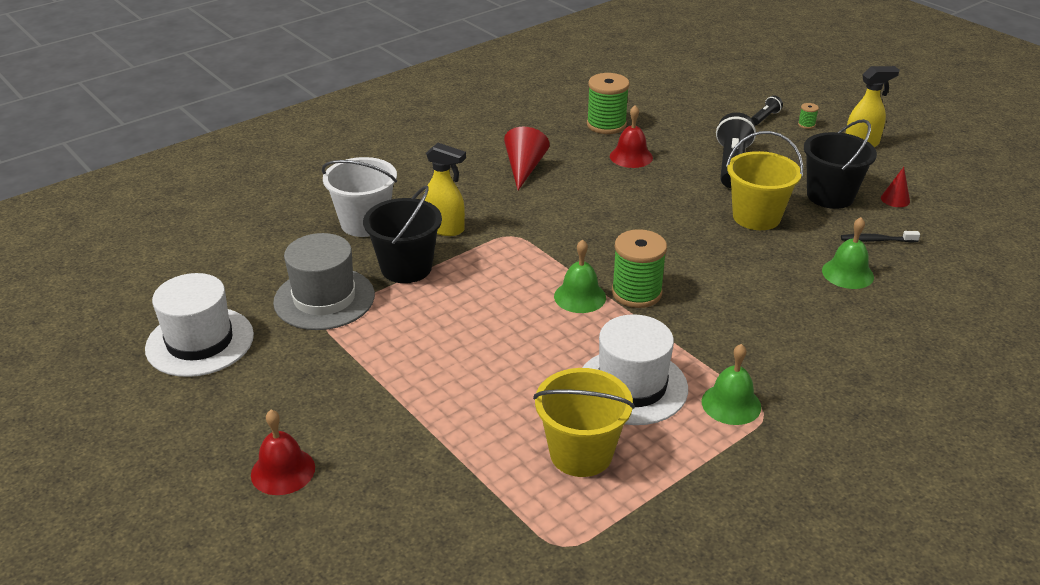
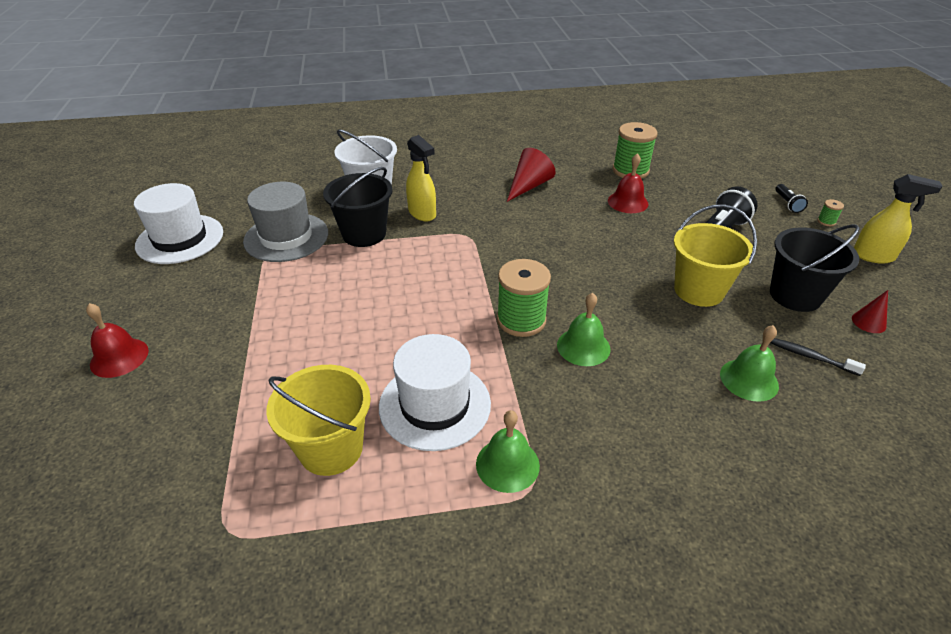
camera: 30 degrees right, 5 degrees up
(580, 296) = (470, 305): green bell -> green bell (583, 346)
(765, 117) = (787, 204): black flashlight -> black flashlight turned 105 degrees clockwise

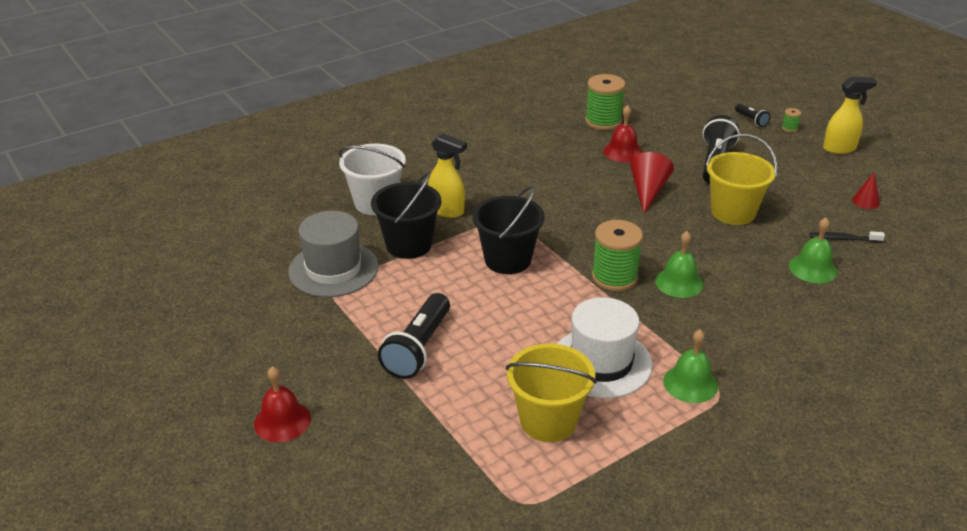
camera: 25 degrees left, 5 degrees down
(180, 239) = (221, 302): white hat -> none
(285, 330) = (418, 348): none -> black flashlight
(529, 186) = (524, 159): red cone -> red cone (648, 191)
(795, 295) = (804, 196): black bucket -> black bucket (508, 260)

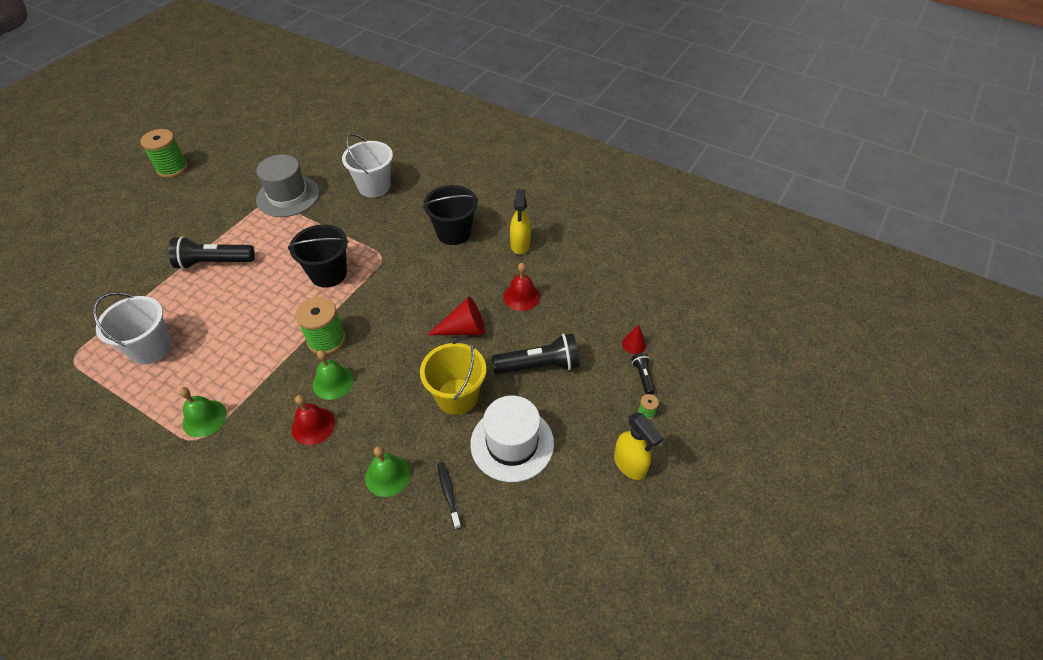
camera: 65 degrees right, 15 degrees up
(282, 421) = (135, 230): red bell -> red bell (313, 425)
(409, 245) = (328, 219): black bucket -> black bucket (453, 233)
(447, 211) = (379, 223): yellow spray bottle -> yellow spray bottle (520, 245)
(548, 421) = (151, 348): yellow bucket -> white bucket
(601, 362) = (218, 359): white hat -> white hat (512, 443)
(603, 121) = (567, 270): green spool -> green spool (172, 168)
(751, 120) = (642, 376): black flashlight -> black flashlight turned 135 degrees clockwise
(865, 201) = (530, 504): red cone -> red cone (634, 344)

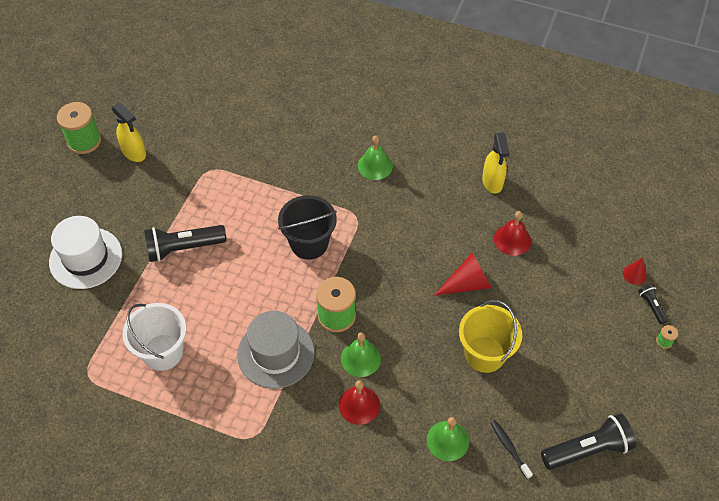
camera: 10 degrees left, 5 degrees up
(204, 418) = (251, 415): green bell -> green bell (375, 165)
(288, 196) = (228, 158): grey hat -> grey hat (276, 353)
(374, 186) = (316, 134): white bucket -> none
(453, 233) = (420, 178): black bucket -> none
(512, 443) = (551, 391): white hat -> white hat (86, 258)
(539, 365) = (552, 310): black flashlight -> black flashlight (587, 449)
(630, 465) = (663, 394): yellow spray bottle -> yellow spray bottle (134, 153)

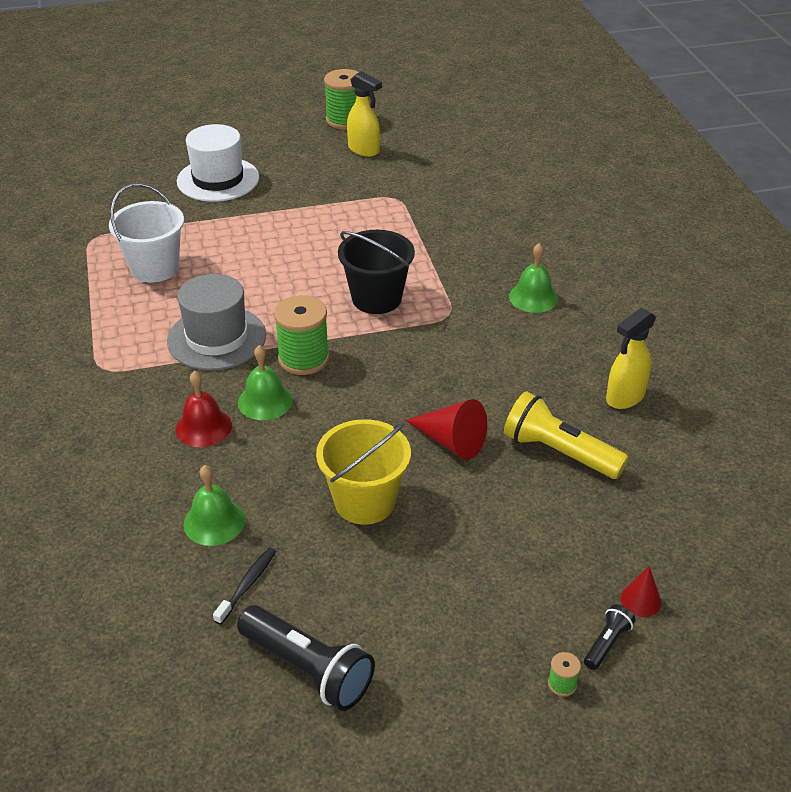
camera: 55 degrees right, 15 degrees down
(134, 153) = (364, 150): yellow spray bottle -> yellow spray bottle turned 60 degrees counterclockwise
(183, 248) = (285, 225): black flashlight -> none
(512, 240) = (559, 452): red bell -> yellow flashlight

